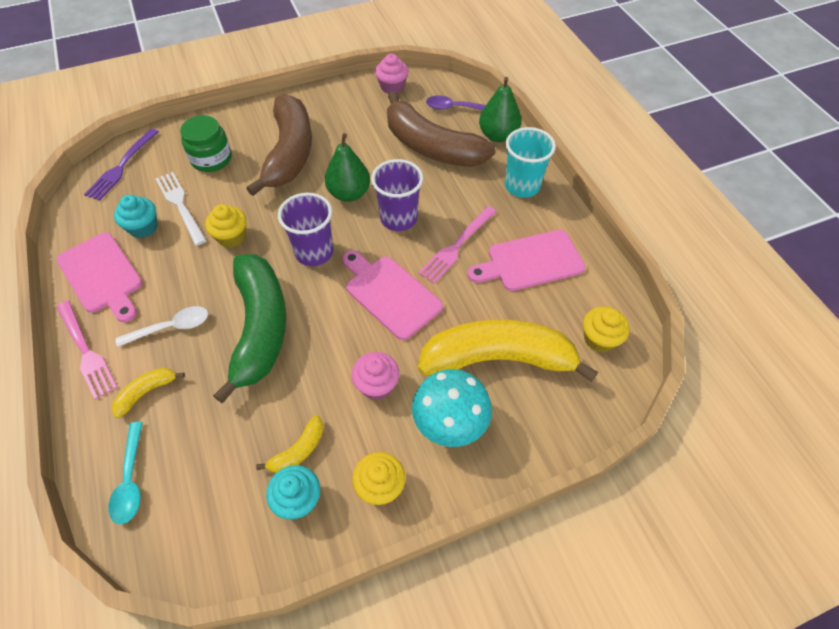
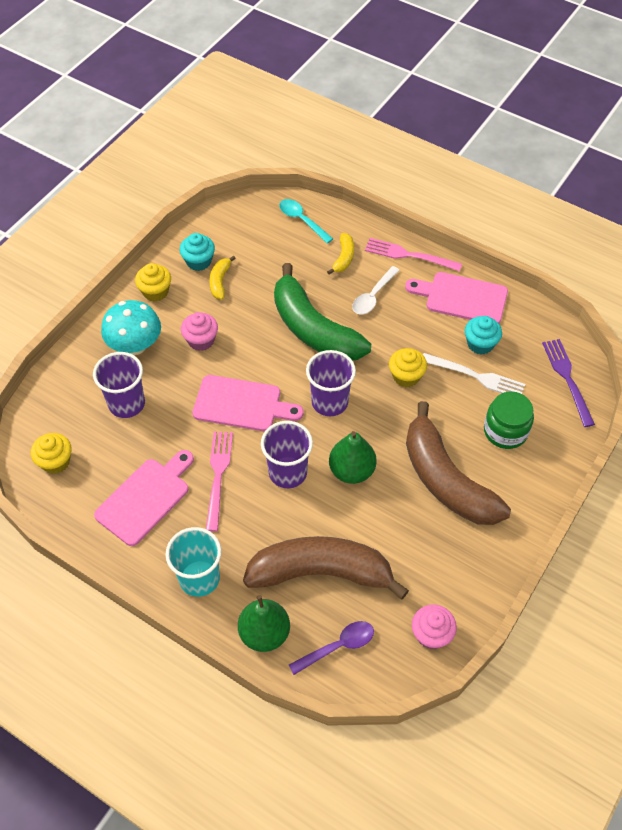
camera: 145 degrees right, 0 degrees up
(498, 358) = (126, 404): yellow banana -> purple cup

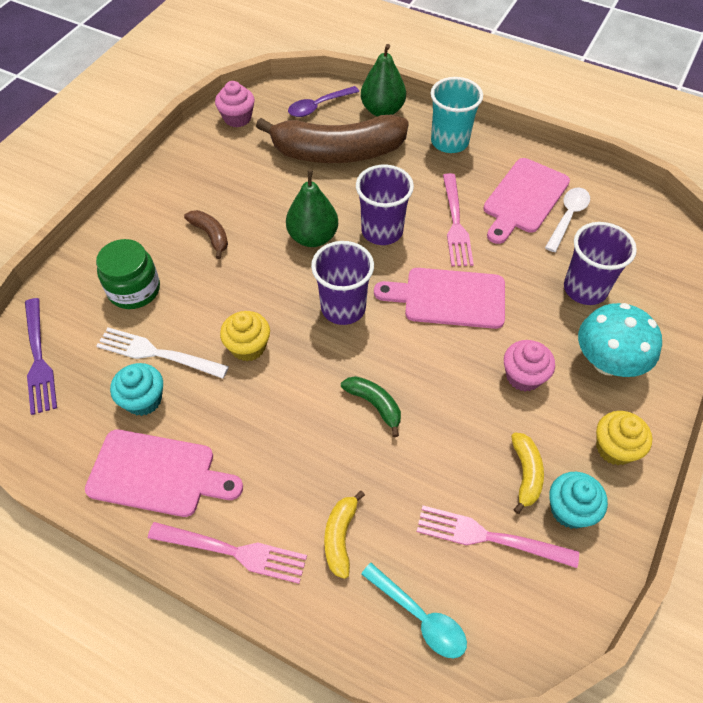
camera: 175 degrees right, 0 degrees up
(55, 462) = (633, 224): yellow cupcake -> none
(253, 251) = (489, 537): none -> pink fork
(313, 329) = (375, 404): green banana -> green banana, size x0.42
(373, 296) = (291, 466): white spoon -> white spoon (567, 217)
(445, 480) = (211, 235): brown banana -> brown banana, size x0.42

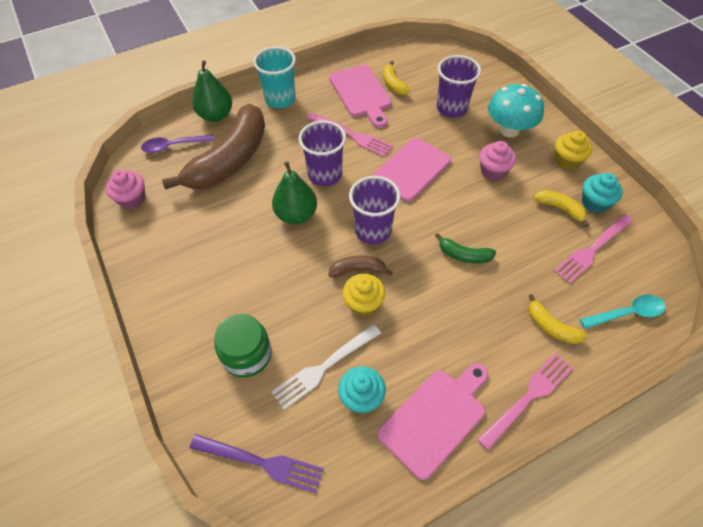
camera: 55 degrees left, 0 degrees up
(211, 235) = (237, 276): brown banana -> brown banana (358, 270)
(319, 106) = (173, 146): purple spoon -> purple spoon turned 75 degrees clockwise
(375, 404) = (463, 255): green banana -> green banana turned 150 degrees counterclockwise
(567, 217) = (393, 84): white spoon -> yellow banana

